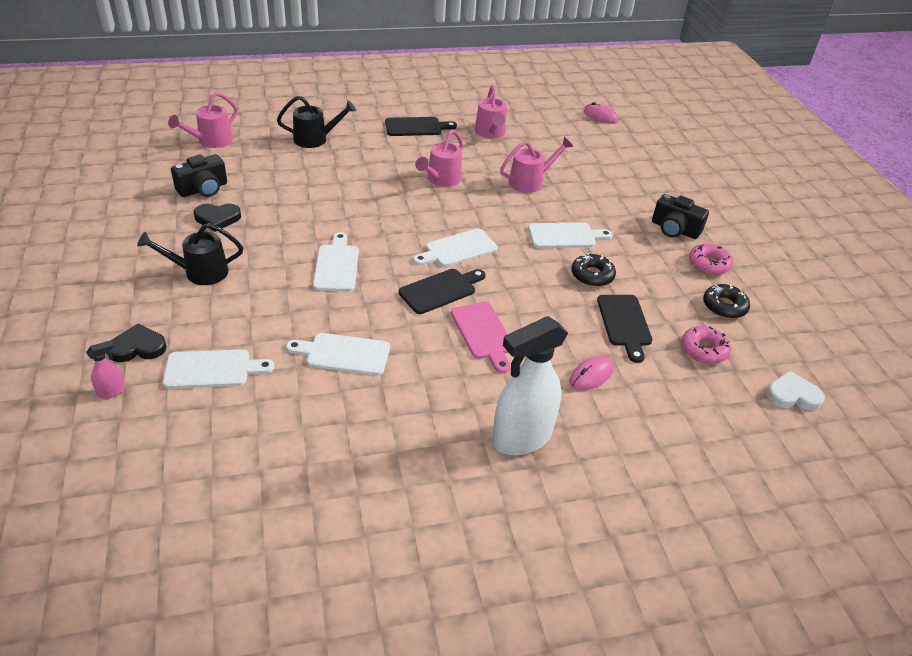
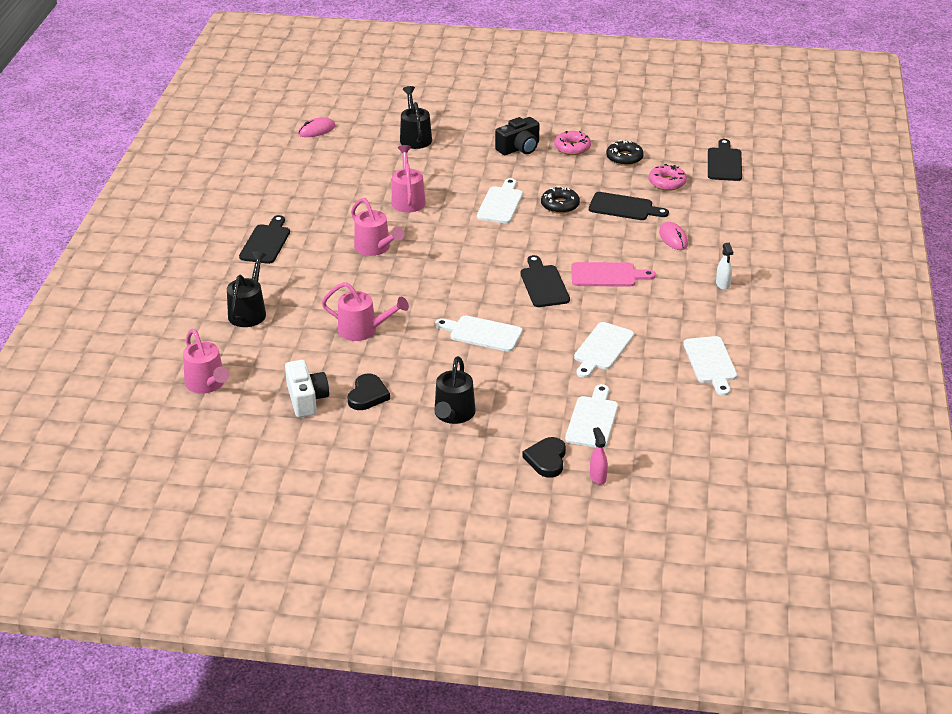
camera: 65 degrees left, 5 degrees down
(203, 189) = (306, 399): black camera -> white camera
(458, 249) = (491, 263): white cutting board -> white cutting board (710, 363)
(490, 133) = (307, 200): pink watering can -> pink watering can (363, 330)
(521, 438) = (723, 285): white spray bottle -> white spray bottle, size x0.41
(636, 166) = (415, 137): none -> black watering can
(793, 395) = (724, 163): white heart -> black cutting board

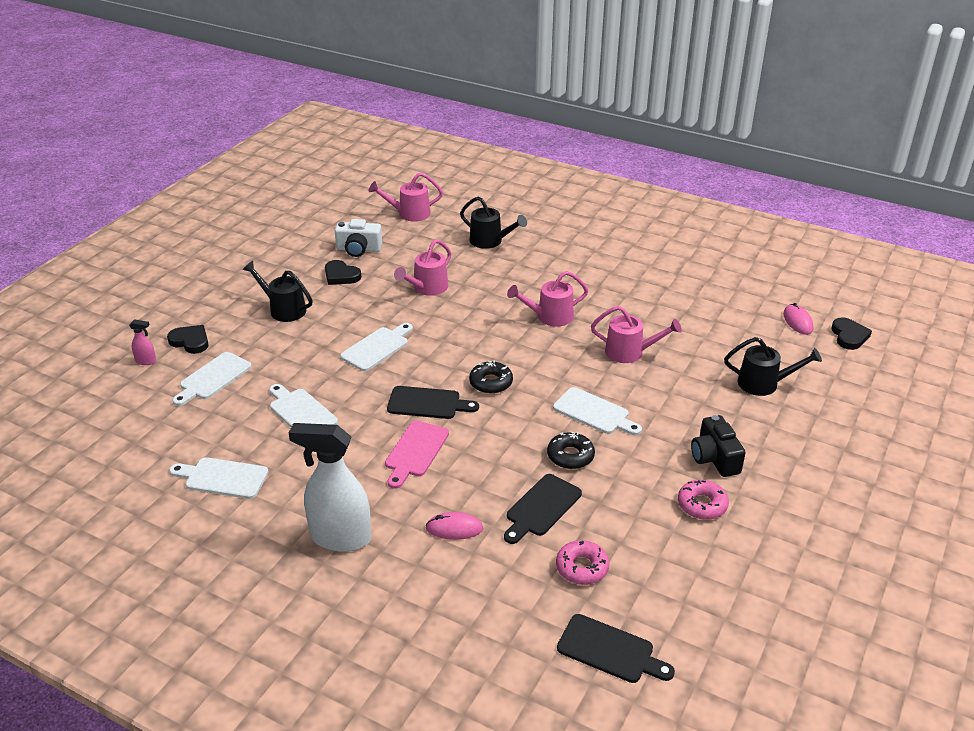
camera: 110 degrees right, 0 degrees up
(266, 242) = (590, 263): black cutting board -> none
(326, 108) = (849, 336): none -> black heart
(592, 420) = (213, 378): white cutting board -> white cutting board turned 90 degrees clockwise
(624, 158) = (659, 546): black donut -> black donut (491, 383)
(723, 285) = (340, 537): white spray bottle -> white spray bottle, size x2.44

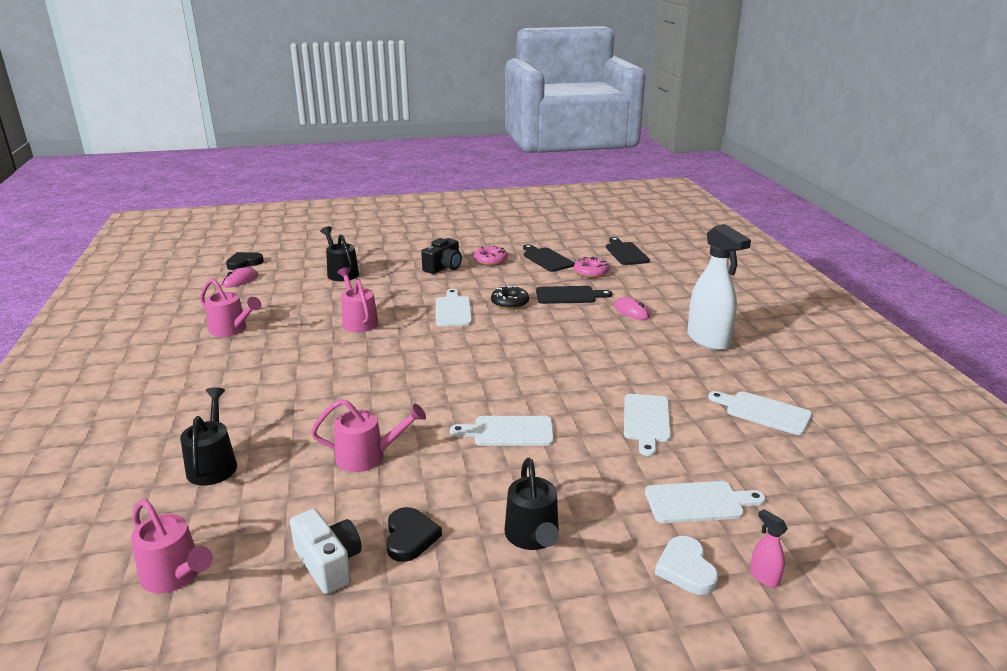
camera: 130 degrees left, 10 degrees down
(190, 341) = (686, 569): black heart -> white heart
(222, 478) = (763, 412): white cutting board -> white cutting board turned 150 degrees clockwise
(415, 452) = (597, 351): pink cutting board -> none
(428, 403) = (541, 371): black cutting board -> black cutting board (546, 259)
(491, 383) = (476, 357): black donut -> none
(549, 317) = (344, 369): pink watering can -> pink watering can (232, 329)

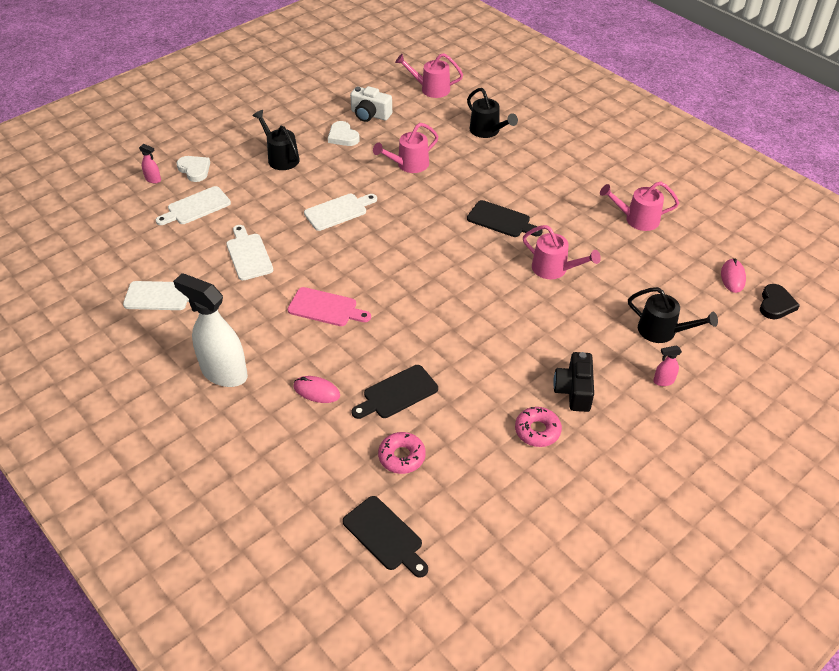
camera: 150 degrees right, 20 degrees up
(381, 257) = (663, 381): none -> pink spray bottle
(410, 537) = (343, 136): black heart -> white heart
(453, 310) = (490, 319): white cutting board -> none
(510, 303) = (447, 353): black donut -> none
(546, 259) = (475, 467): black cutting board -> black cutting board (501, 220)
(589, 354) = (326, 308): none -> pink cutting board

